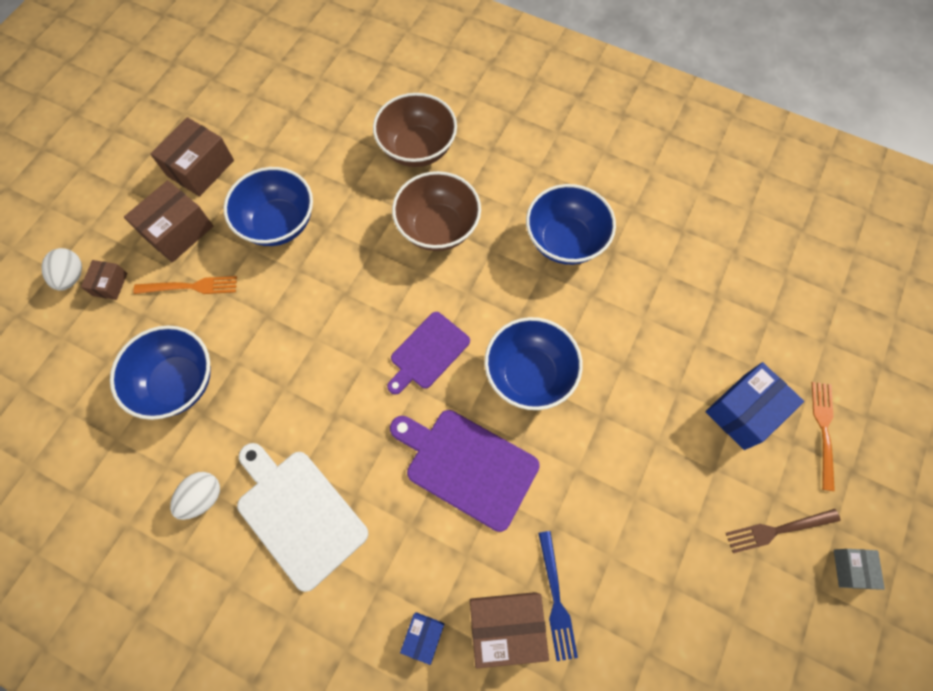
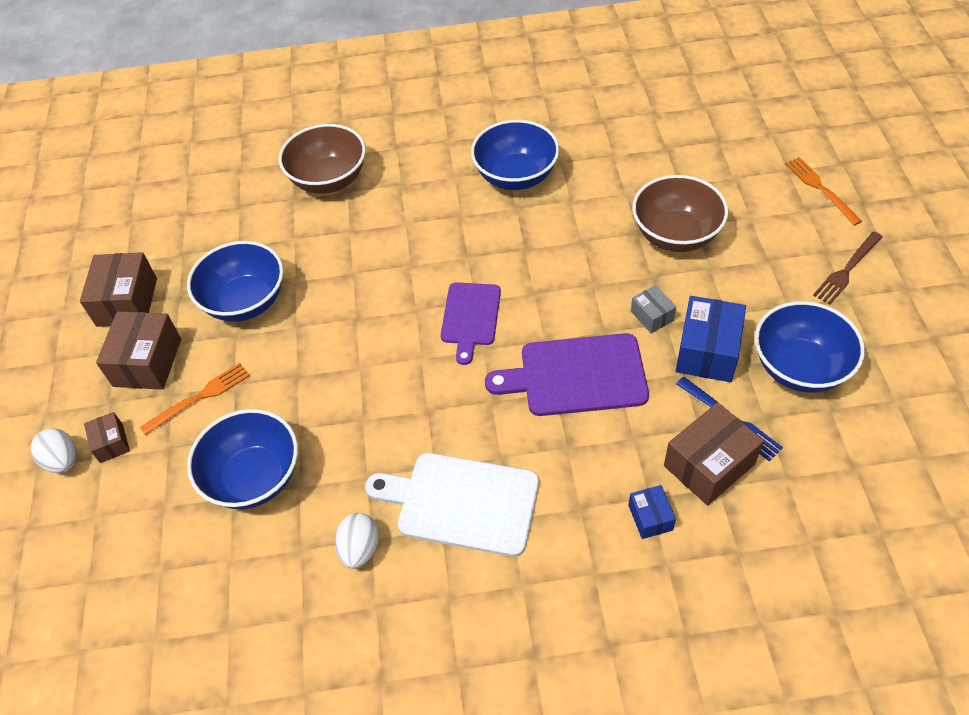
camera: 30 degrees left, 15 degrees down
(438, 228) = (399, 225): brown bowl -> brown bowl (675, 235)
(529, 374) = (570, 282): blue bowl -> blue bowl (799, 367)
(744, 411) = (755, 210): blue box -> blue box (707, 351)
(851, 569) = (917, 262): grey box -> grey box (652, 316)

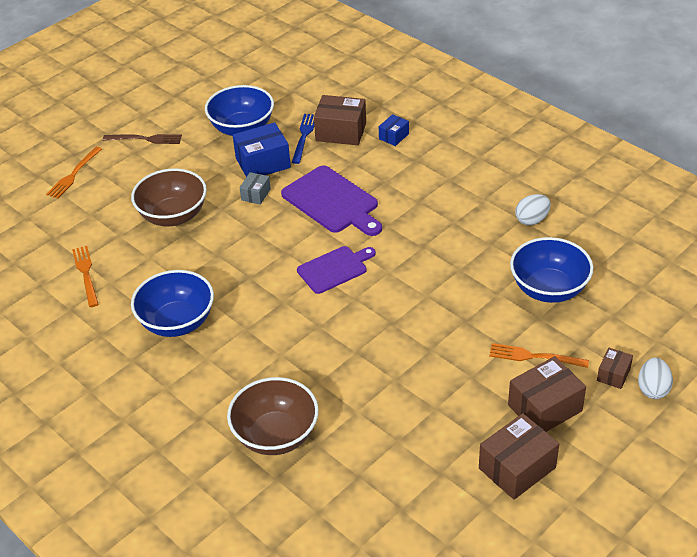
camera: 130 degrees left, 10 degrees down
(245, 302) = (441, 393): blue bowl -> none
(461, 502) = (462, 200): white cutting board -> none
(642, 144) = (85, 273): none -> orange fork

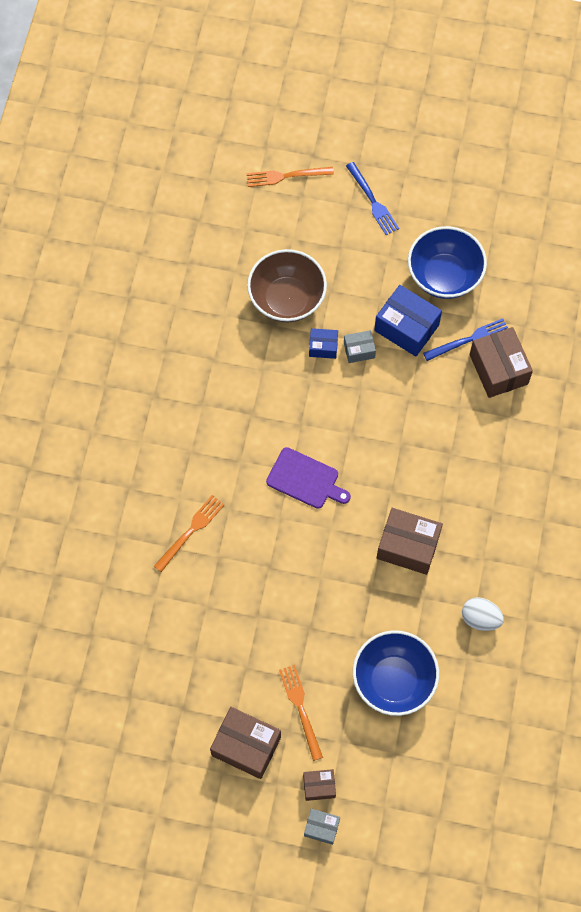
camera: 55 degrees right, 25 degrees up
(85, 273) = (174, 279): orange fork -> orange fork (191, 530)
(146, 139) = (373, 202): brown fork -> blue fork
(177, 322) = (165, 392): blue bowl -> none
(276, 435) = (94, 548): brown bowl -> none
(332, 202) = (392, 424): purple cutting board -> none
(394, 136) = (524, 423): blue box -> blue box (323, 347)
(517, 468) = (168, 755): brown box -> brown box (408, 546)
(653, 389) = (321, 828): white egg -> grey box

